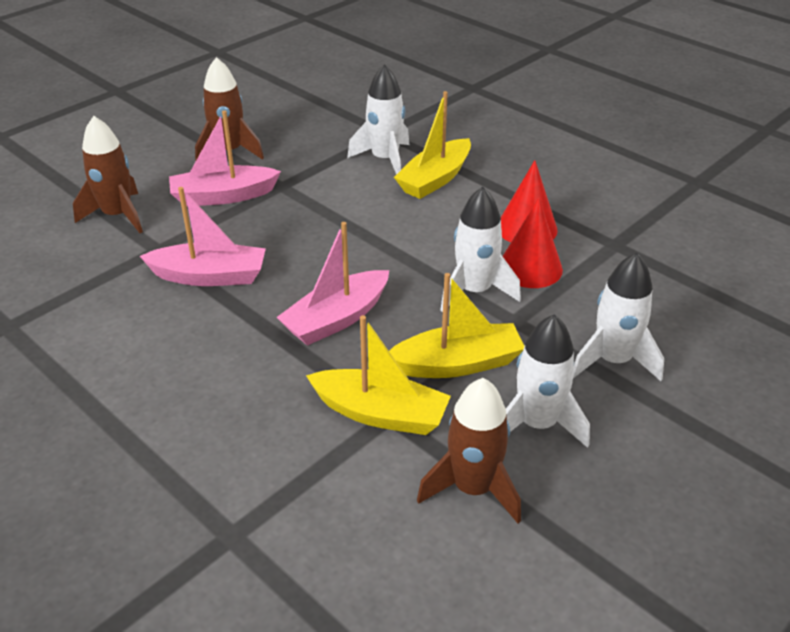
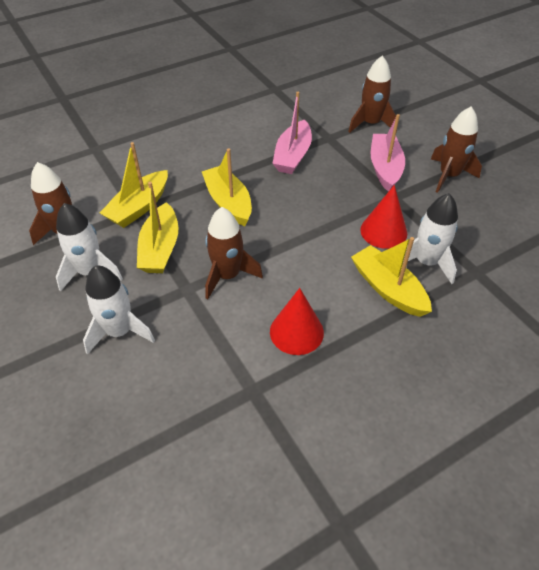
camera: 105 degrees right, 10 degrees up
(336, 319) = (228, 202): pink boat -> yellow boat
(474, 291) = (227, 275): white rocket -> brown rocket
(530, 268) = (242, 317): red cone -> red cone (383, 231)

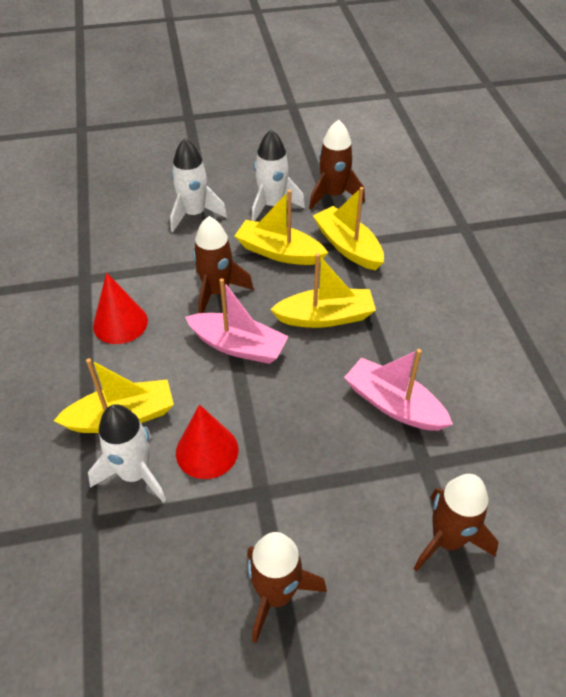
camera: 110 degrees right, 0 degrees up
(385, 168) = (327, 509): pink boat -> pink boat (238, 346)

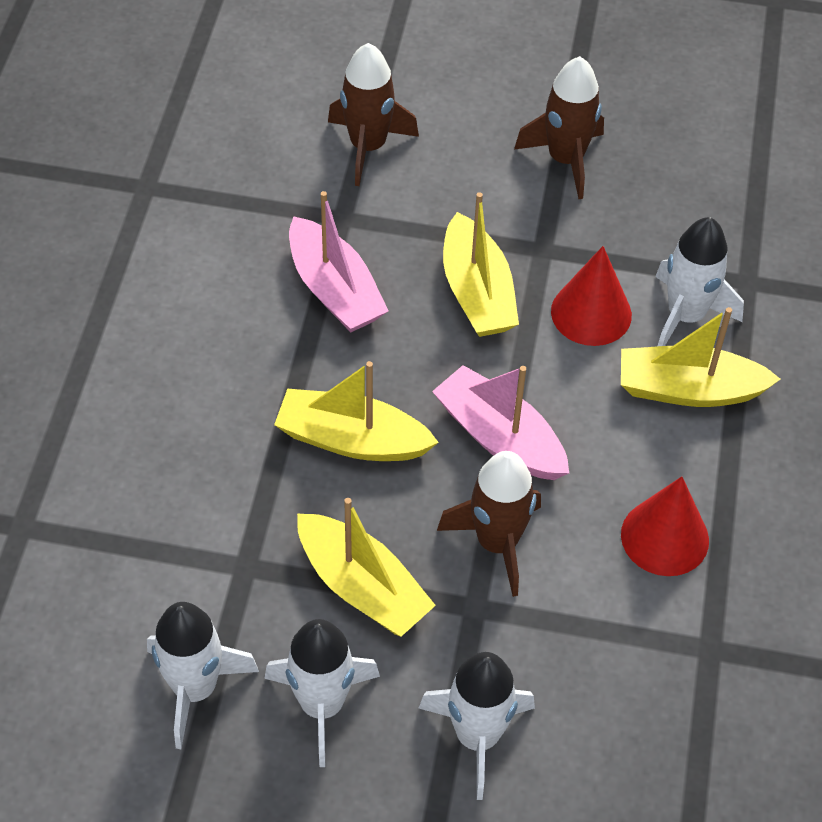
camera: 160 degrees left, 5 degrees up
(333, 195) = (195, 688): brown rocket -> white rocket
(348, 246) = (241, 557): yellow boat -> yellow boat (477, 292)

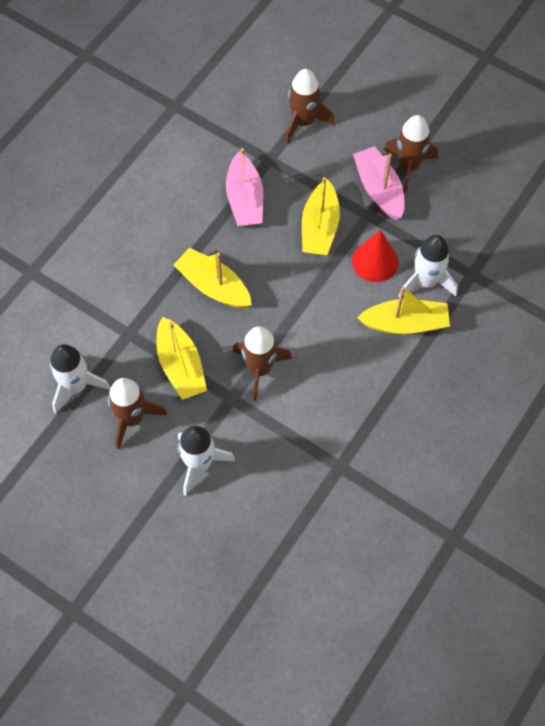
camera: 25 degrees right, 10 degrees up
(322, 705) = (132, 418): white rocket -> brown rocket
(500, 437) = (290, 313): pink boat -> pink boat (379, 189)
(664, 537) = (348, 399): red cone -> none
(688, 389) = (405, 323): yellow boat -> yellow boat turned 150 degrees clockwise

